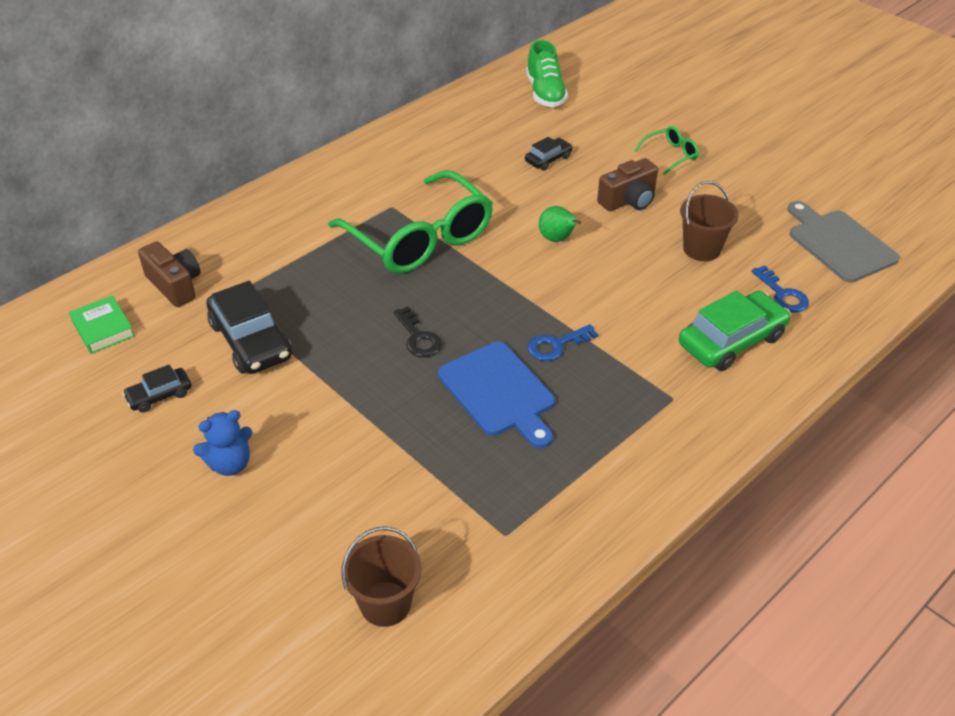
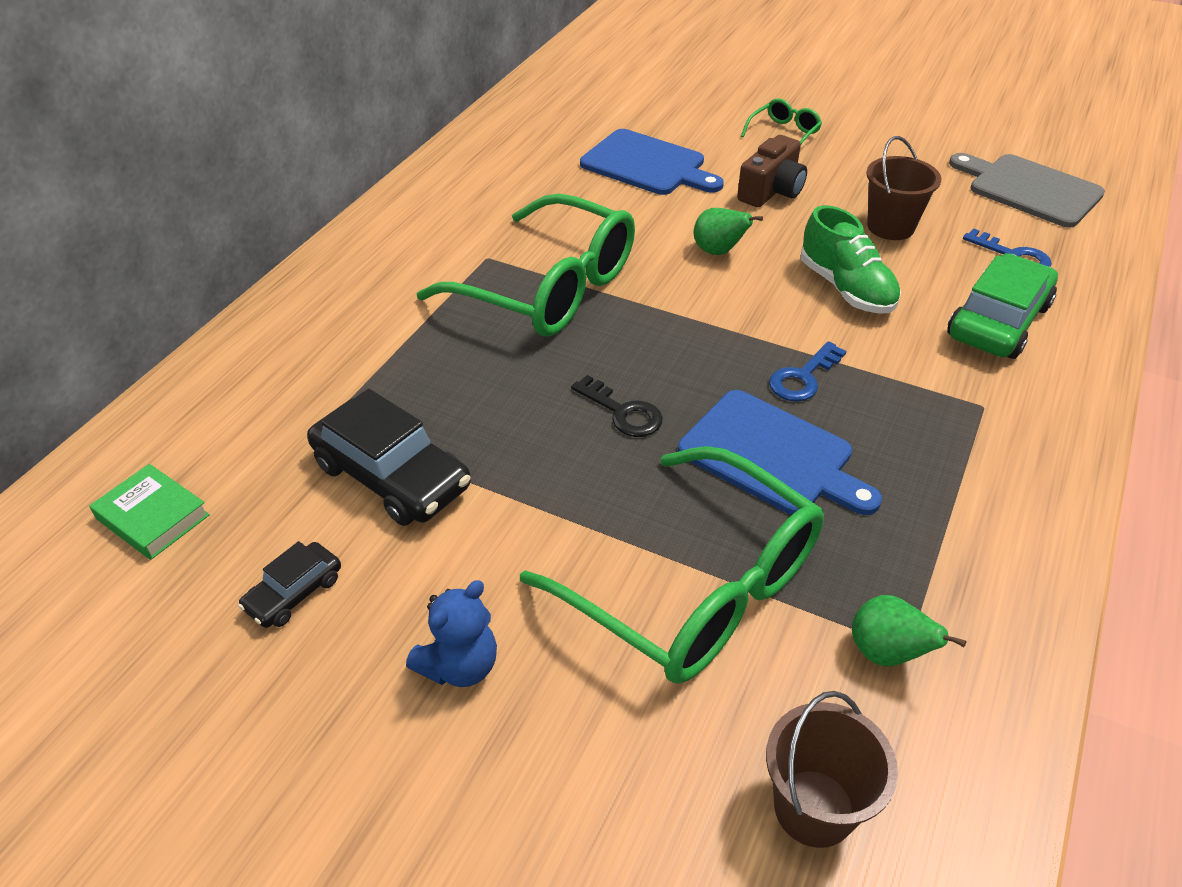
camera: 20 degrees left, 0 degrees up
(175, 285) = (236, 427): brown camera -> none
(395, 461) = (695, 588): none -> green glasses
(489, 534) = (886, 653): none -> green pear
(545, 93) = (596, 94): green shoe -> green shoe (846, 288)
(548, 159) = (647, 164): black car -> blue cutting board

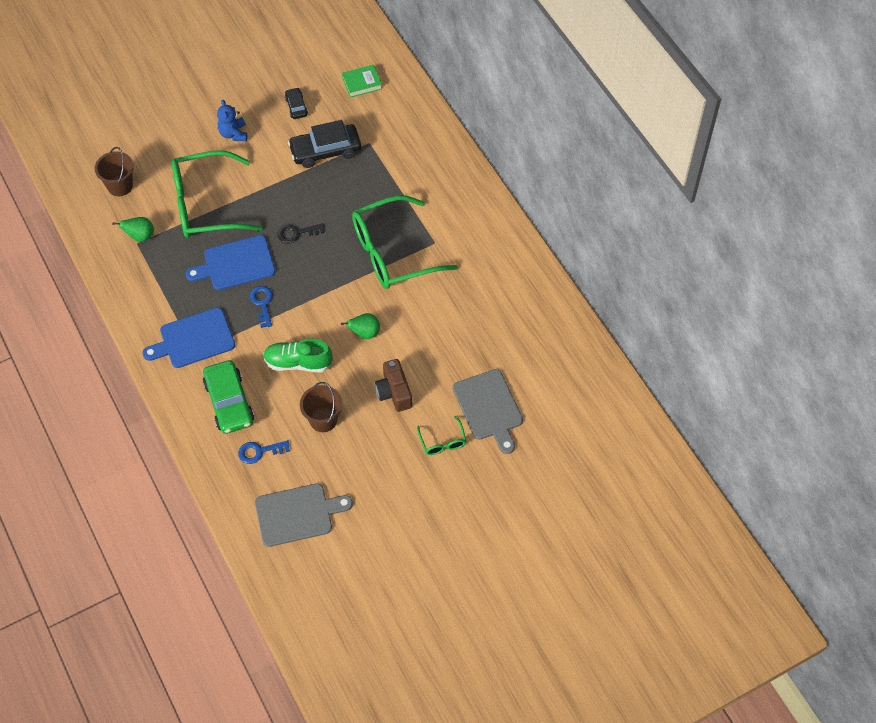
camera: 125 degrees right, 15 degrees up
(647, 164) = (462, 354): blue cutting board -> blue cutting board (193, 339)
(696, 121) = (489, 408): none -> grey cutting board

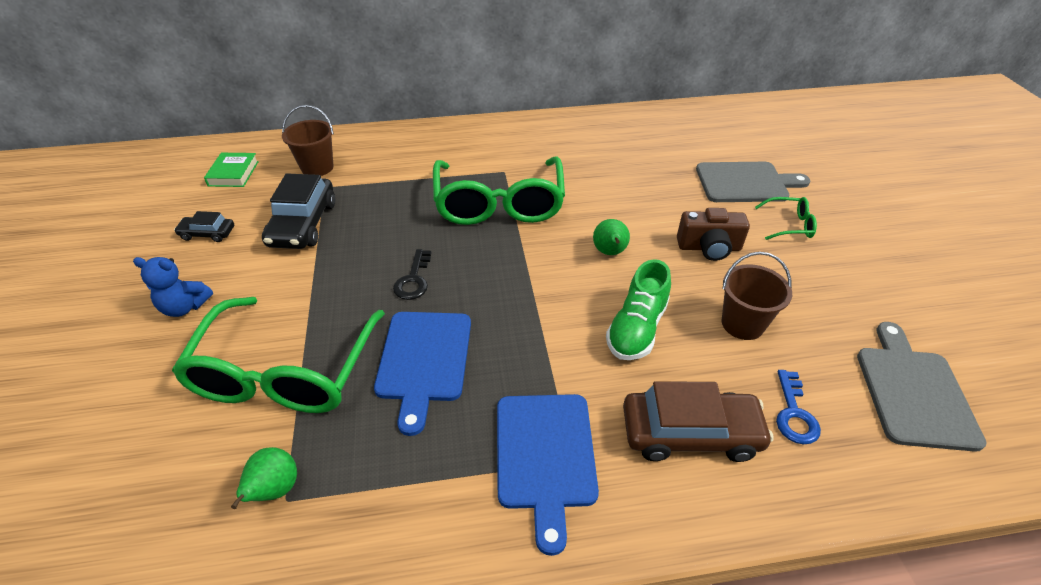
camera: 70 degrees left, 15 degrees down
(120, 186) = (134, 498): brown bucket -> brown bucket (317, 167)
(229, 402) = (690, 433): green car -> brown car
(262, 303) = (515, 345): blue key -> none

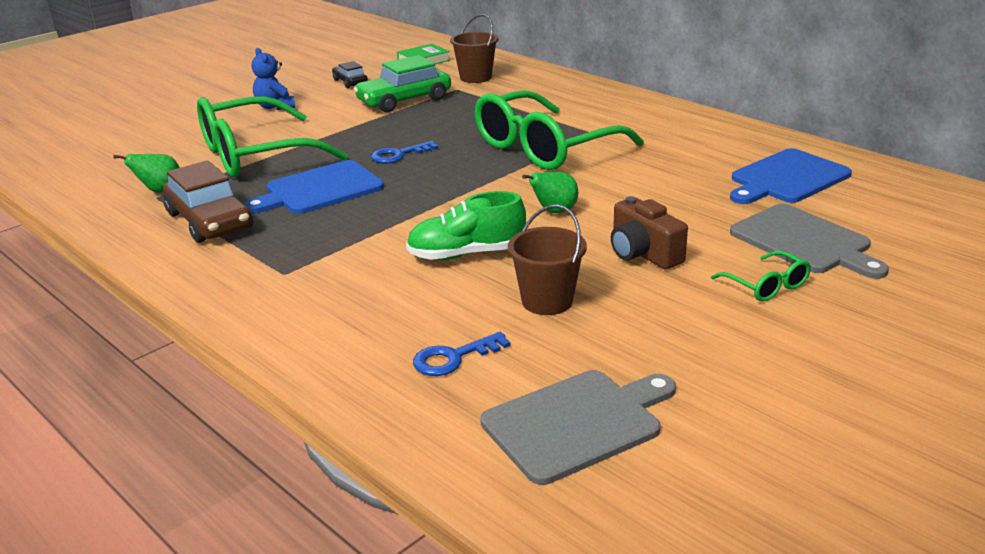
camera: 55 degrees right, 15 degrees down
(303, 224) = (404, 100): black car -> green car
(413, 280) = (399, 155): black key -> blue key
(545, 456) = (277, 262): blue cutting board -> blue cutting board (787, 178)
(690, 433) = (368, 313): brown car -> brown car (210, 221)

